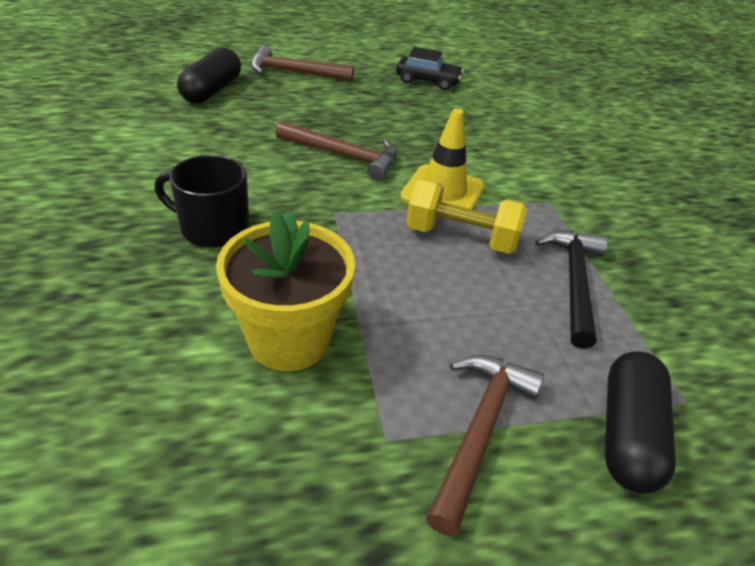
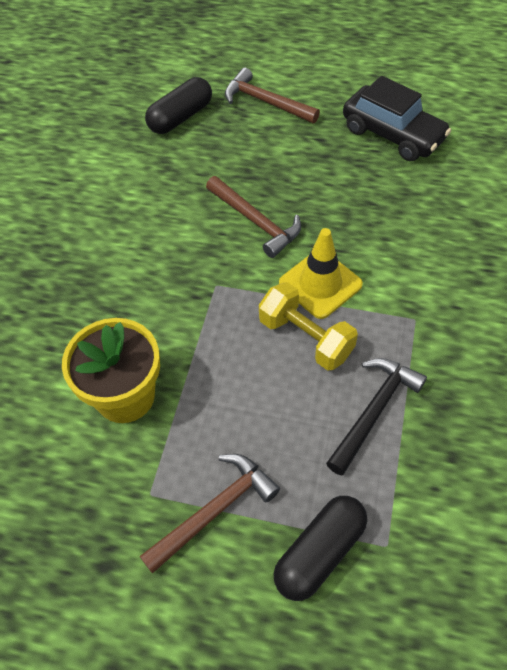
camera: 30 degrees right, 15 degrees up
(213, 228) = (117, 279): black mug -> none
(428, 81) = (392, 134): black car -> black car, size x1.56

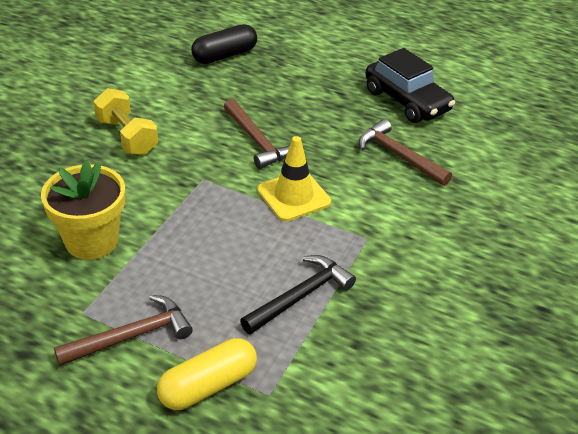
camera: 10 degrees right, 15 degrees down
(266, 102) = (304, 57): brown hammer -> brown hammer (399, 156)
(306, 338) = (264, 232): yellow dumbbell -> yellow dumbbell (127, 137)
(319, 552) = (208, 385): black capsule -> yellow capsule

